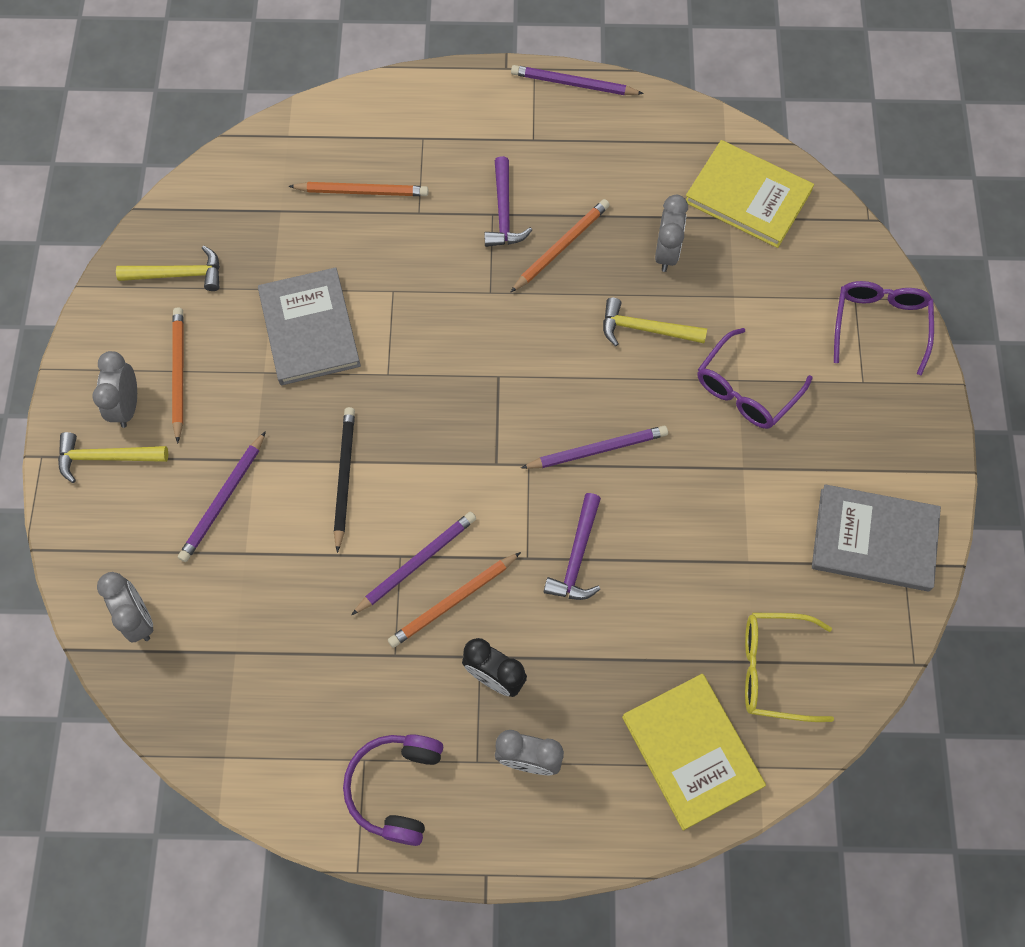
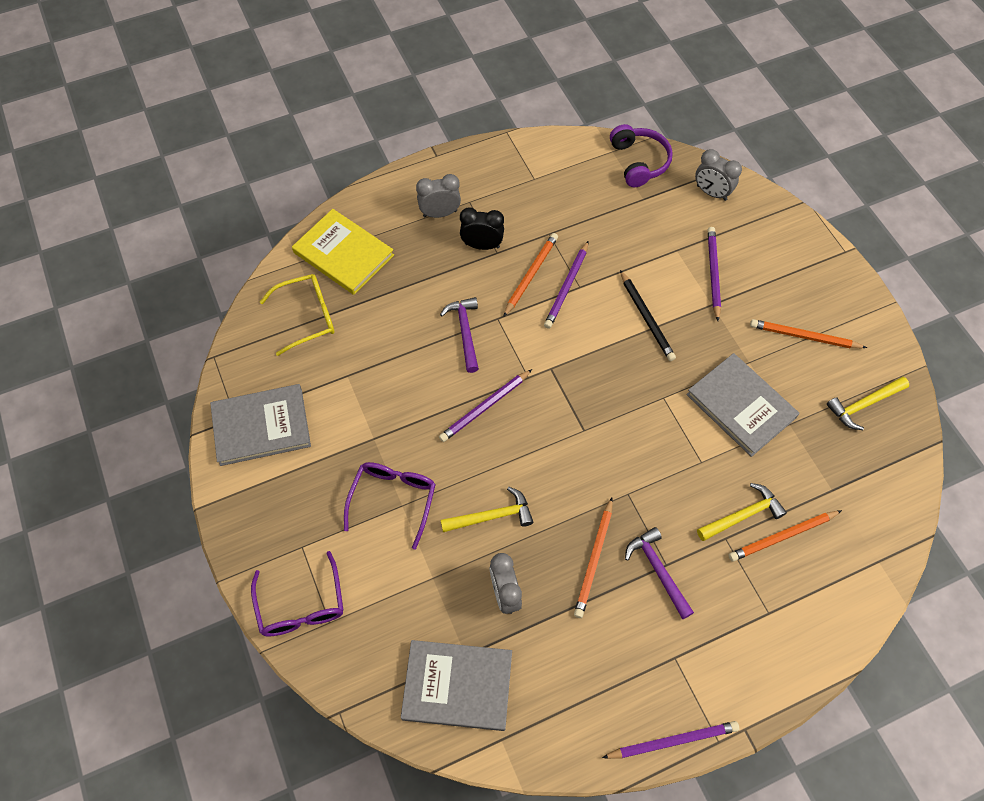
camera: 155 degrees right, 5 degrees down
(106, 458) = (805, 267): yellow hammer -> yellow hammer (742, 515)
(127, 406) = (819, 302): grey clock -> none
(179, 374) = (804, 336): orange pencil -> orange pencil turned 135 degrees clockwise
(395, 788) = (508, 173): purple headphones -> purple headphones (639, 162)
(747, 197) = (457, 685): yellow book -> grey book

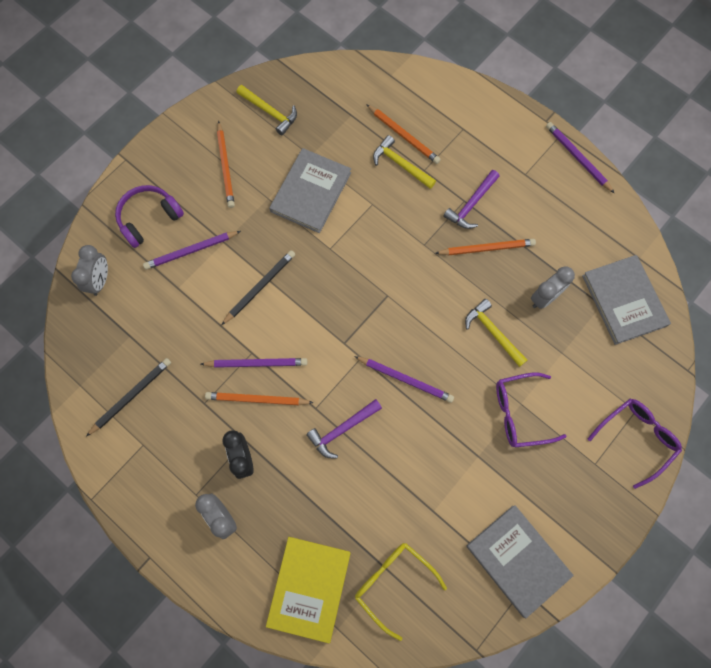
camera: 115 degrees left, 10 degrees up
(583, 183) = (131, 396): none -> black pencil
(639, 162) = (85, 356): purple headphones -> purple headphones (149, 218)

